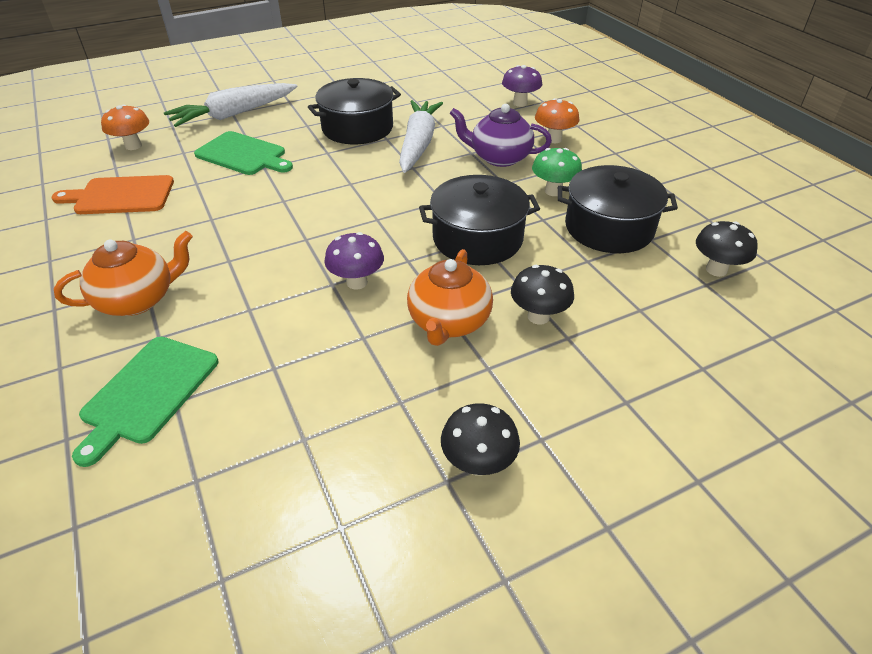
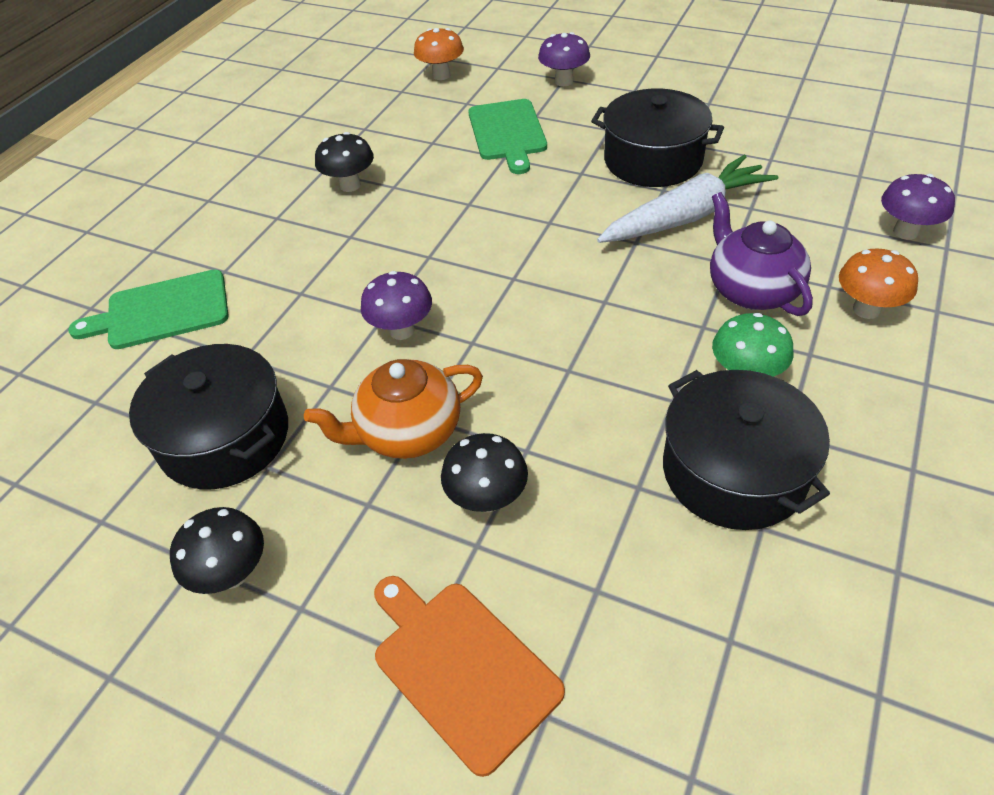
camera: 55 degrees right, 5 degrees up
(121, 196) = (368, 123): orange cutting board -> orange cutting board (462, 667)
(138, 299) = (255, 228): orange teapot -> none
(234, 114) = (564, 81): white carrot -> purple mushroom
(477, 238) = (569, 369): black pot -> black pot (224, 437)
(716, 270) = (778, 637): black mushroom -> black mushroom (350, 185)

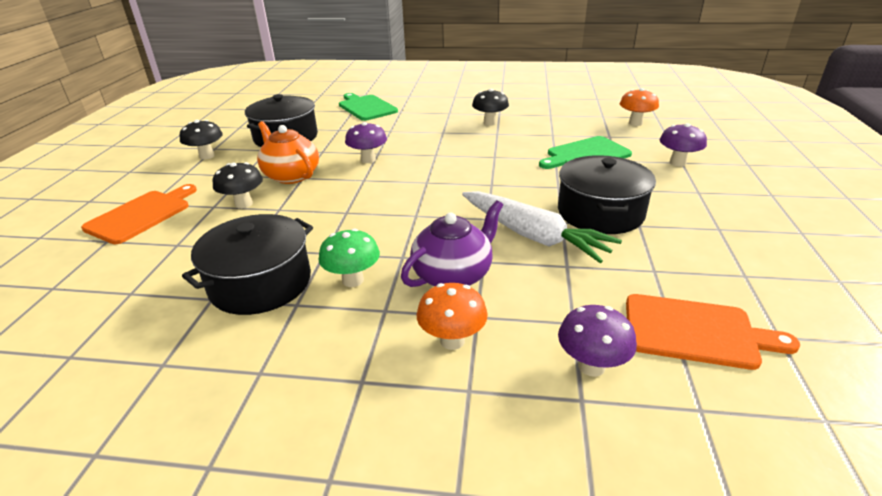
camera: 70 degrees right, 15 degrees down
(863, 166) = (695, 332): none -> orange cutting board

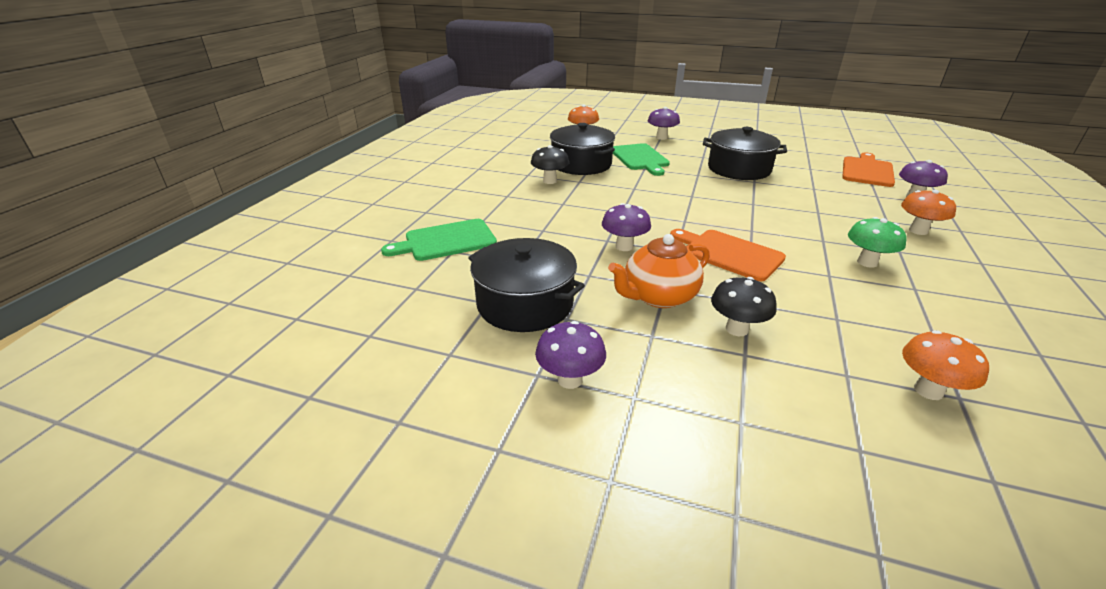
camera: 80 degrees left, 0 degrees up
(141, 215) = (778, 425): orange cutting board -> orange cutting board (729, 254)
(144, 279) = (928, 390): none -> orange mushroom
(207, 156) = (570, 380): black mushroom -> purple mushroom
(260, 283) = (894, 308): black pot -> black pot (581, 164)
(453, 275) = (841, 223): purple teapot -> none
(532, 235) = (776, 192): white carrot -> none

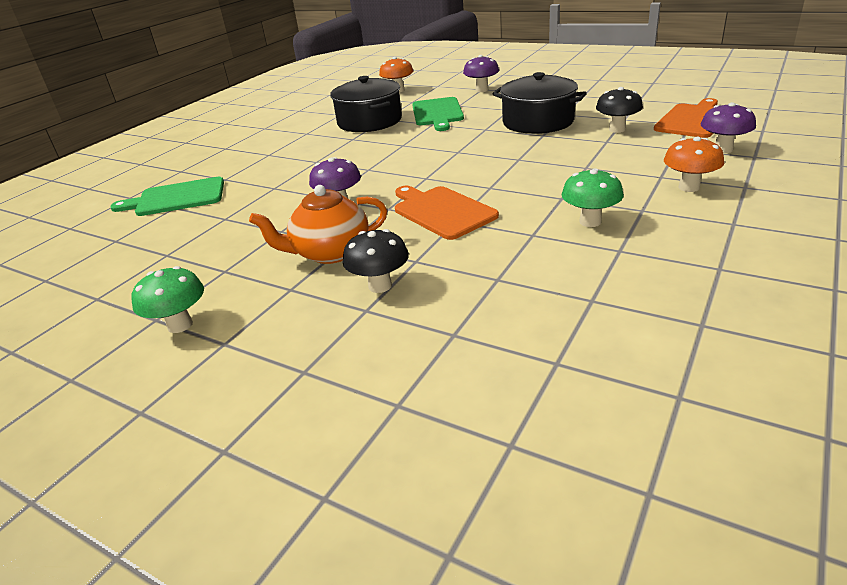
camera: 15 degrees right, 0 degrees up
(525, 304) = (198, 256): black pot -> none
(550, 181) = (323, 139): black mushroom -> black mushroom (617, 129)
(570, 380) = (180, 325): purple mushroom -> green mushroom
(928, 390) = (527, 354): orange mushroom -> none

